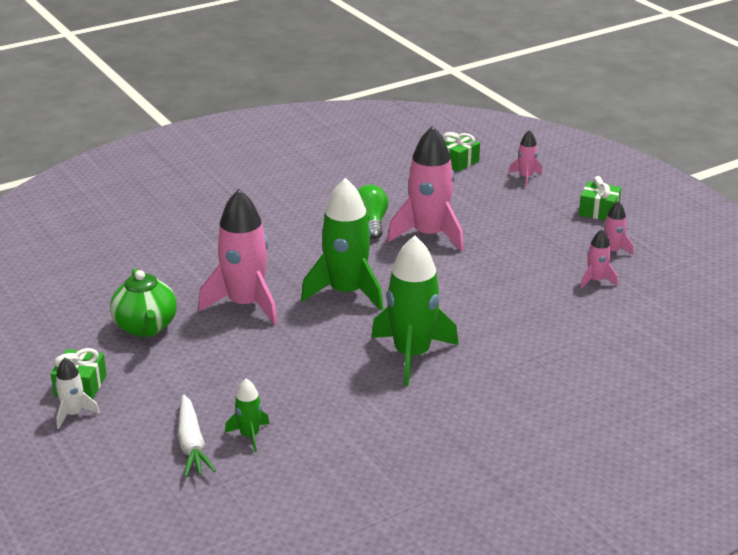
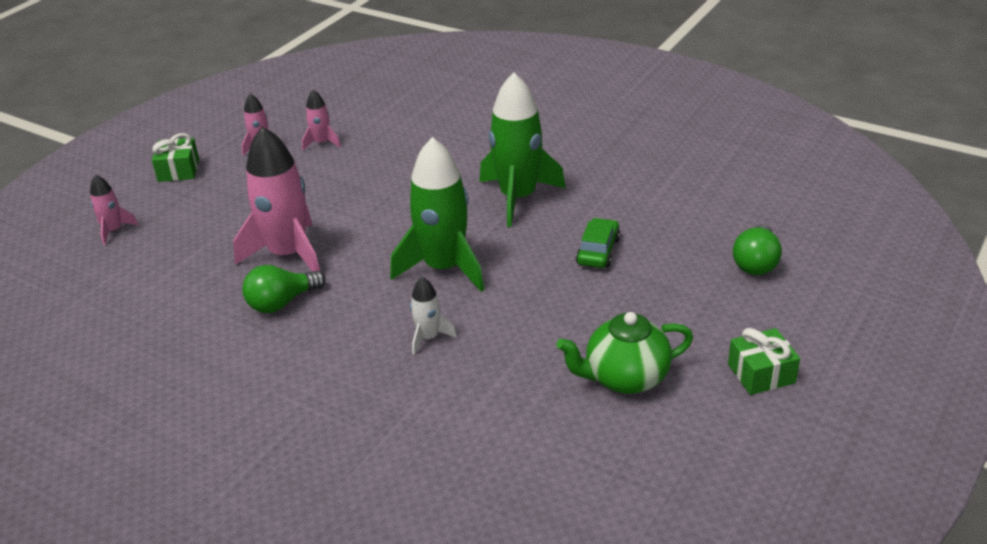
camera: 115 degrees left, 5 degrees up
(74, 414) = (802, 354): white rocket -> white rocket (428, 337)
(146, 327) = (625, 378): green teapot -> green teapot turned 150 degrees counterclockwise
(192, 444) = (756, 263): white carrot -> green light bulb
(246, 304) = (520, 325): pink rocket -> none
(250, 435) = (711, 238): green rocket -> none
(294, 368) = (598, 251): none -> green car
(457, 161) = (84, 289): green gift -> none

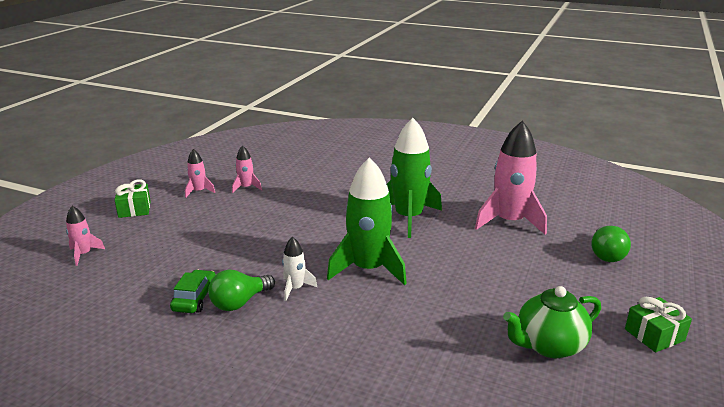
camera: 10 degrees left, 10 degrees down
(288, 254) = (237, 265): pink rocket -> pink rocket (509, 222)
(428, 337) = (373, 323): white rocket -> white rocket (295, 288)
(598, 251) = (484, 251): green car -> green car (195, 298)

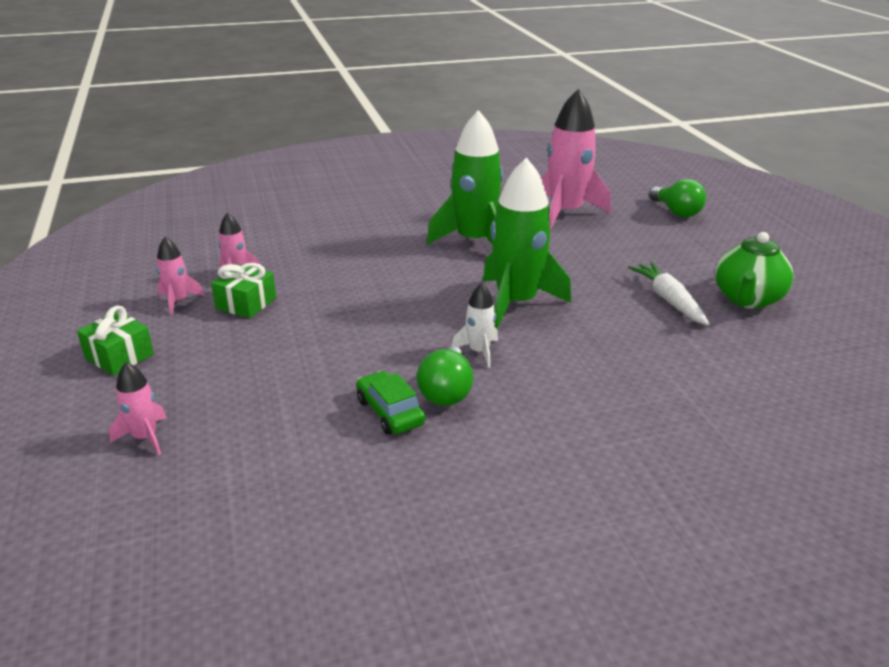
camera: 40 degrees left, 5 degrees up
(480, 316) = (669, 300): none -> white carrot
(654, 335) = (793, 259): green gift -> green gift (246, 303)

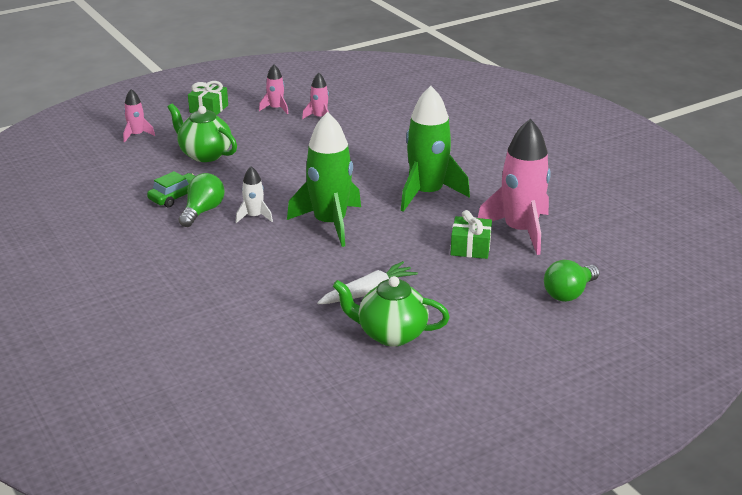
camera: 75 degrees right, 0 degrees up
(246, 303) = (283, 129): green gift -> green gift (470, 248)
(273, 374) = (204, 154): none -> green teapot
(446, 391) = (203, 211): green light bulb -> green light bulb turned 120 degrees clockwise

